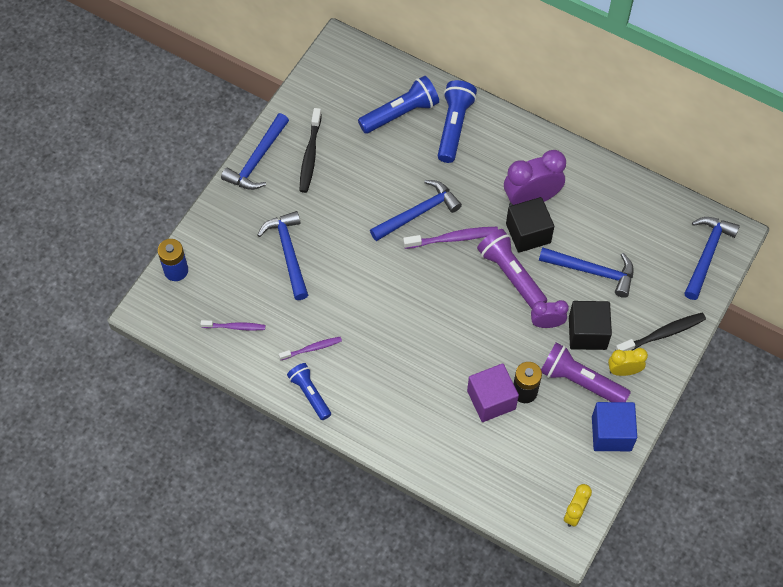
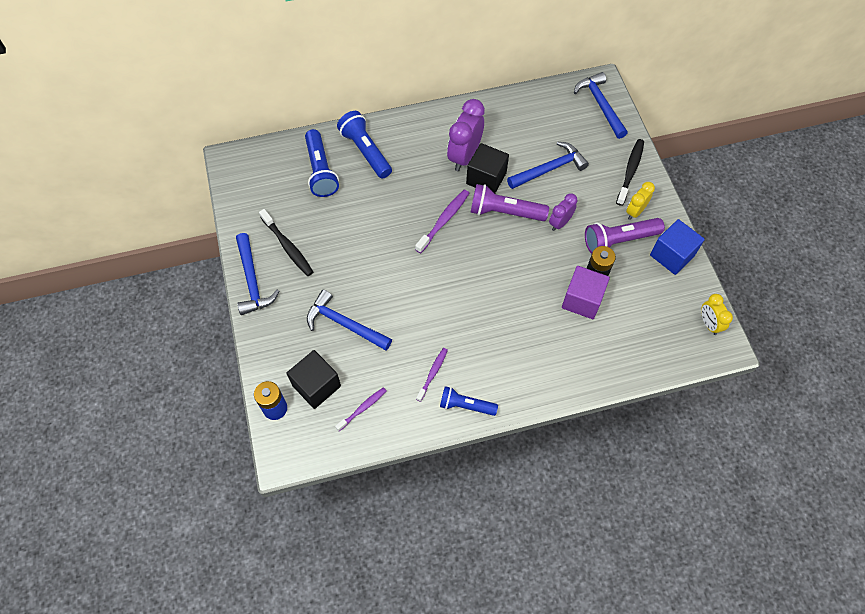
camera: 45 degrees left, 0 degrees up
(400, 113) = (320, 171): blue flashlight -> blue flashlight turned 150 degrees clockwise
(418, 213) = (403, 223): blue hammer -> none
(587, 333) = (589, 208): black cube -> black cube (316, 386)

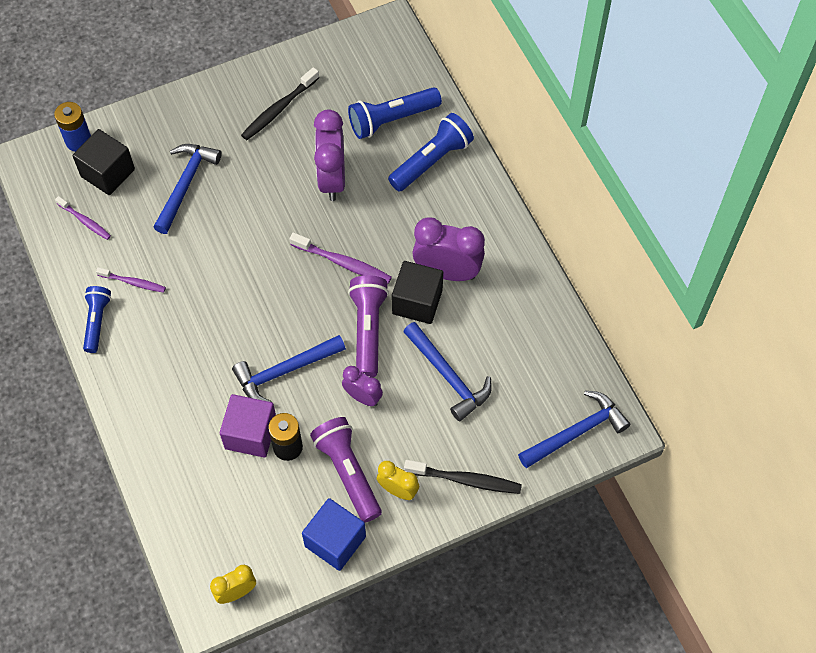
camera: 80 degrees right, 0 degrees up
(252, 280) = (229, 86): blue hammer -> blue hammer (285, 371)
(365, 218) = (332, 179): none -> purple clock

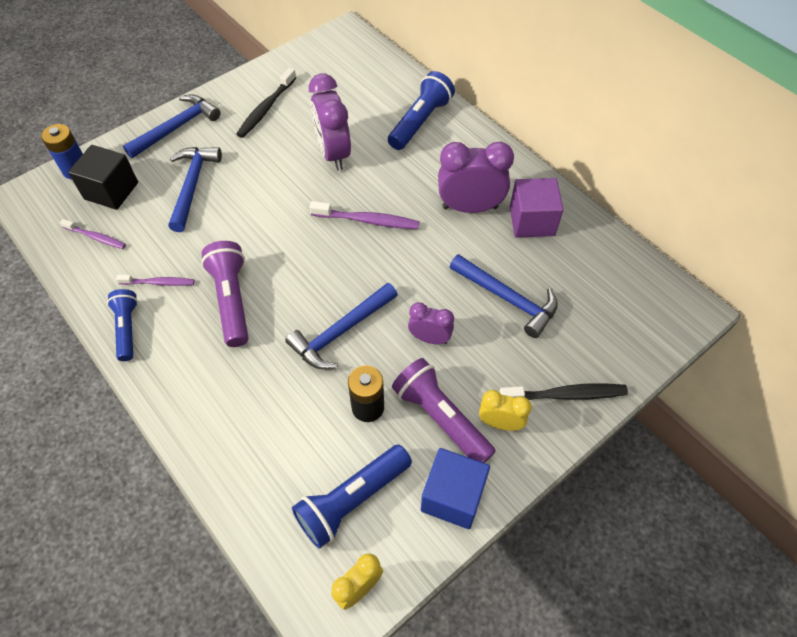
camera: 15 degrees left, 5 degrees down
(250, 434) = (323, 403): purple cube -> purple cube (532, 221)
(368, 330) = (413, 274): purple flashlight -> purple flashlight (232, 300)
(392, 119) = (373, 97): blue flashlight -> blue flashlight (352, 500)
(417, 302) = (451, 239): black cube -> none
(576, 432) = (653, 321): blue hammer -> blue hammer (176, 128)

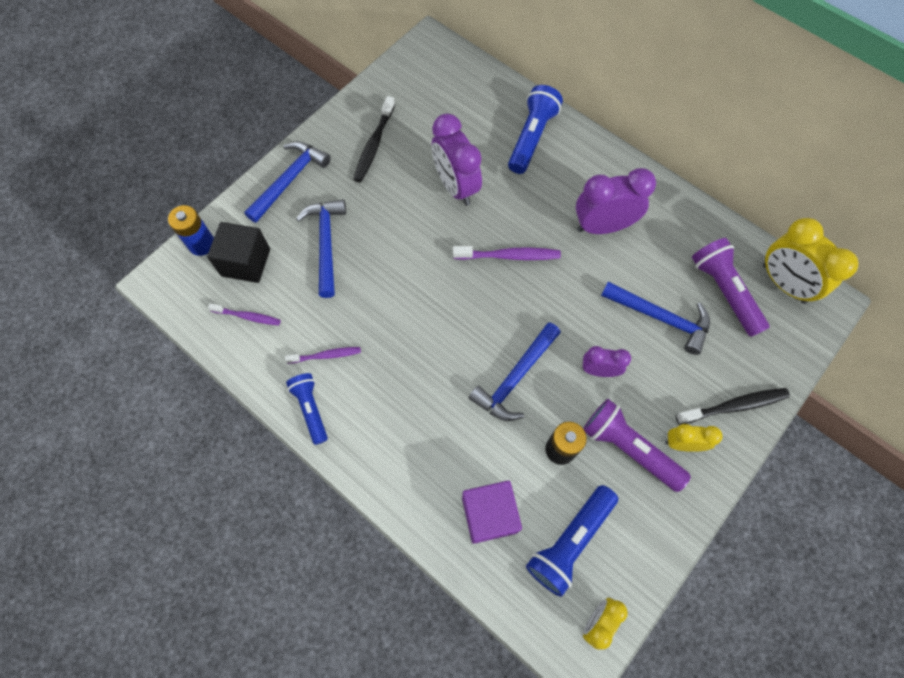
camera: 10 degrees left, 10 degrees up
(232, 300) = (402, 362): purple flashlight -> purple flashlight (724, 292)
(452, 496) = (657, 521): blue cube -> none
(532, 221) = (664, 232): purple cube -> purple cube (489, 515)
(647, 286) = (783, 283): none -> yellow clock

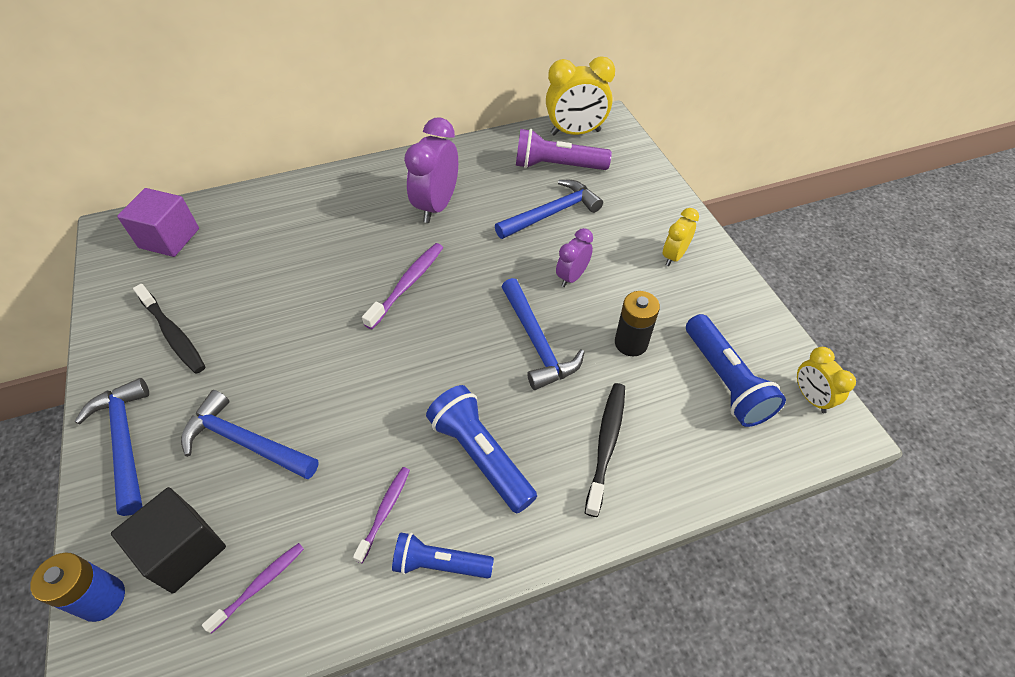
camera: 60 degrees left, 15 degrees down
(456, 186) = (295, 288): purple clock -> none
(489, 515) = (667, 435): purple cube -> purple cube (169, 238)
(531, 138) = (303, 208): blue flashlight -> blue flashlight (481, 455)
(629, 448) = (658, 293): purple flashlight -> none
(734, 406) = (659, 209): black toothbrush -> black toothbrush (606, 444)

